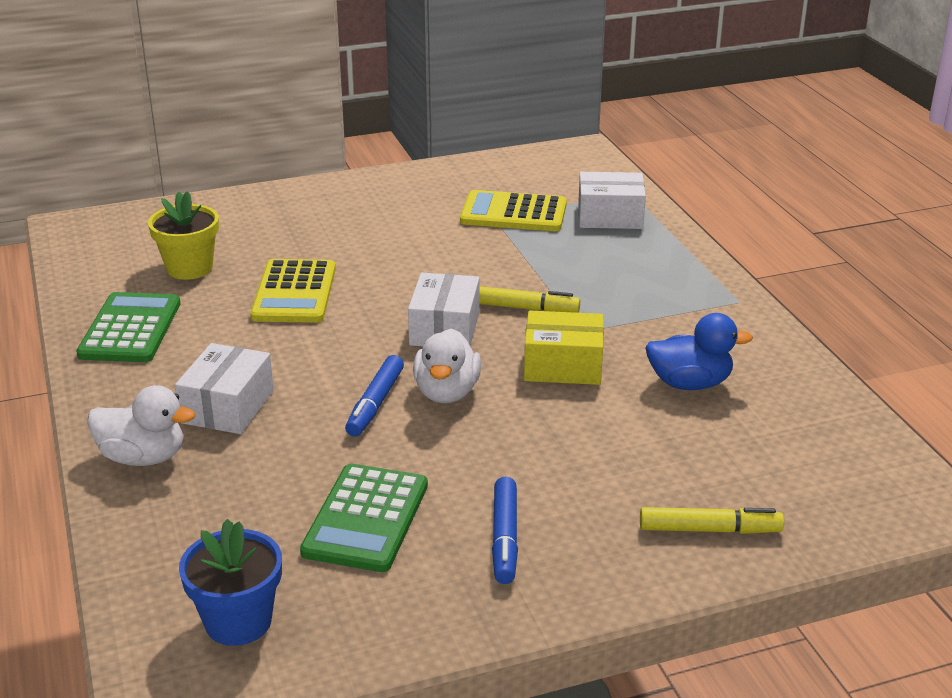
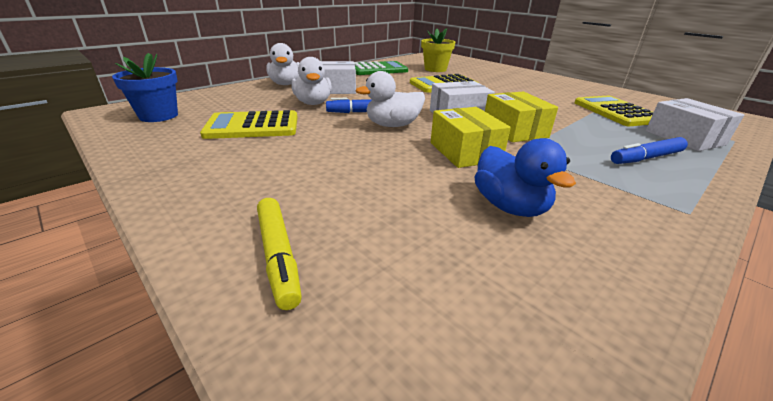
camera: 65 degrees right, 0 degrees up
(292, 444) = (313, 103): none -> white duck
(366, 518) = (253, 126): green calculator -> yellow calculator
(504, 538) = (242, 164): blue marker -> blue marker (646, 158)
(523, 308) = (514, 130): yellow marker -> yellow box

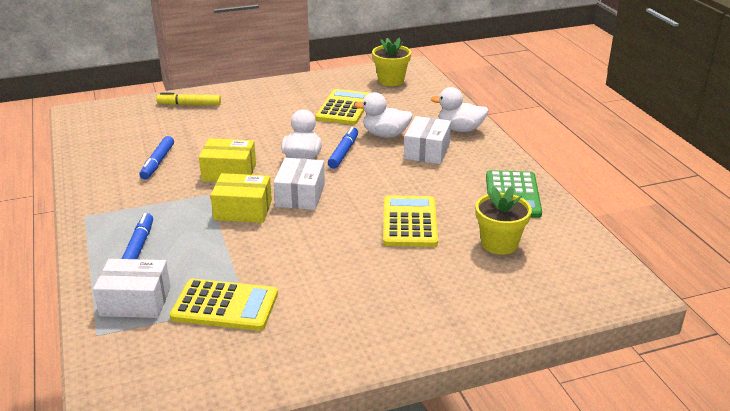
camera: 115 degrees right, 0 degrees up
(158, 116) = (391, 80): blue flower pot -> yellow flower pot
(510, 206) = (157, 162): blue duck -> blue marker

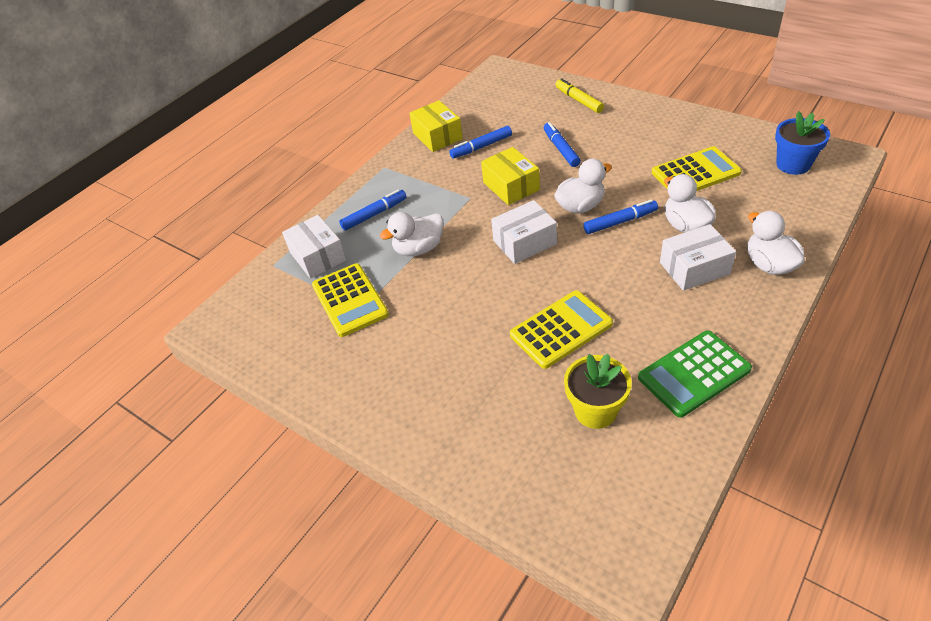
camera: 60 degrees right, 15 degrees up
(223, 243) = (419, 248): none -> white duck
(228, 135) = (561, 149): none -> blue marker
(243, 210) = (470, 228): yellow box -> yellow box (437, 136)
(391, 80) = (793, 164): yellow flower pot -> blue flower pot

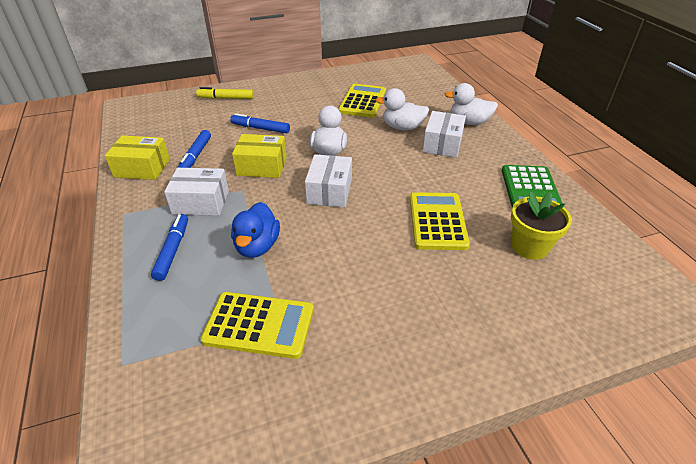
camera: 60 degrees left, 5 degrees down
(318, 256) = (166, 319): white box -> white box (201, 202)
(419, 248) = (257, 246): white duck -> blue duck
(620, 222) = (366, 145): blue marker -> none
(793, 164) = (401, 76): blue flower pot -> none

